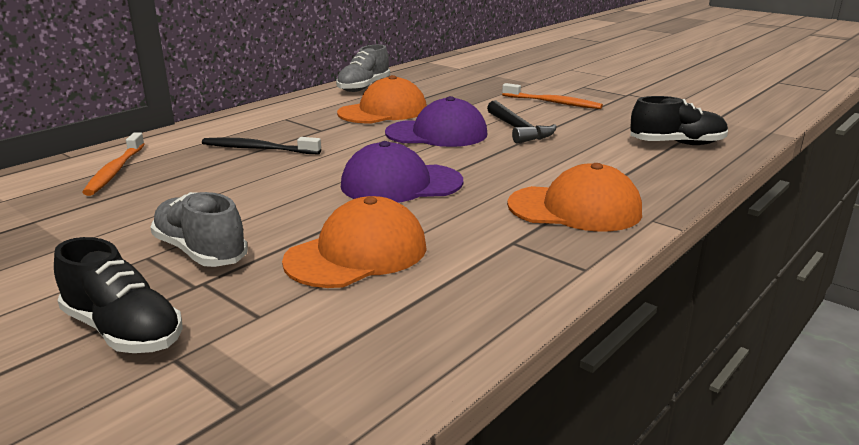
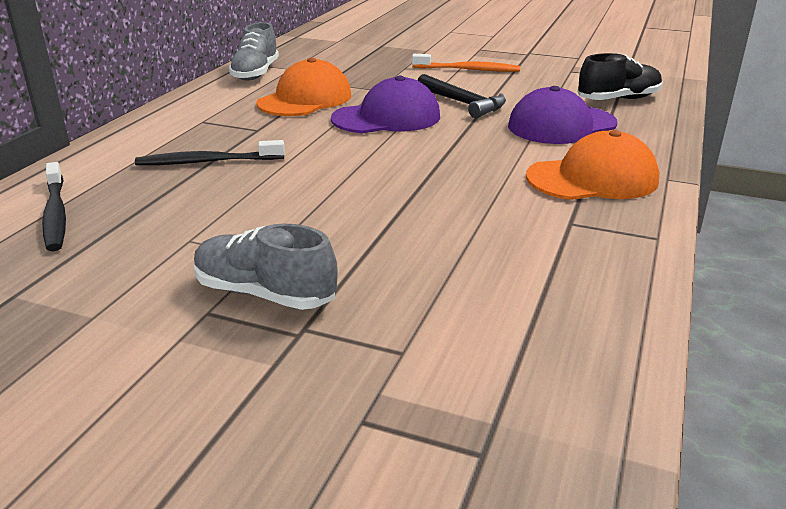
camera: 20 degrees left, 5 degrees up
(115, 171) = (55, 214): orange toothbrush -> black toothbrush
(123, 331) = (271, 403): black shoe -> none
(357, 254) = (435, 263): orange cap -> none
(401, 184) = (404, 179): purple cap -> purple cap (561, 125)

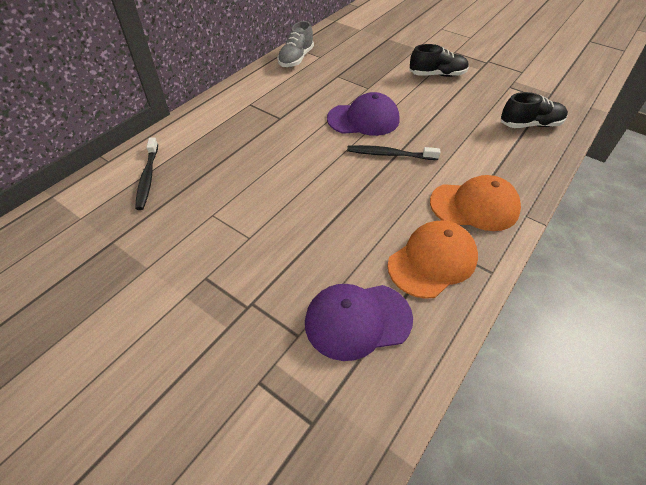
camera: 15 degrees right, 20 degrees up
(207, 162) = (241, 145): black toothbrush -> black toothbrush (389, 154)
(264, 294) = (239, 270): grey shoe -> none
(305, 99) = (318, 91): orange cap -> orange cap (432, 261)
(463, 103) = (419, 112): black hammer -> none
(468, 70) = (437, 75): orange toothbrush -> black shoe
(561, 125) = (477, 146): purple cap -> purple cap (357, 320)

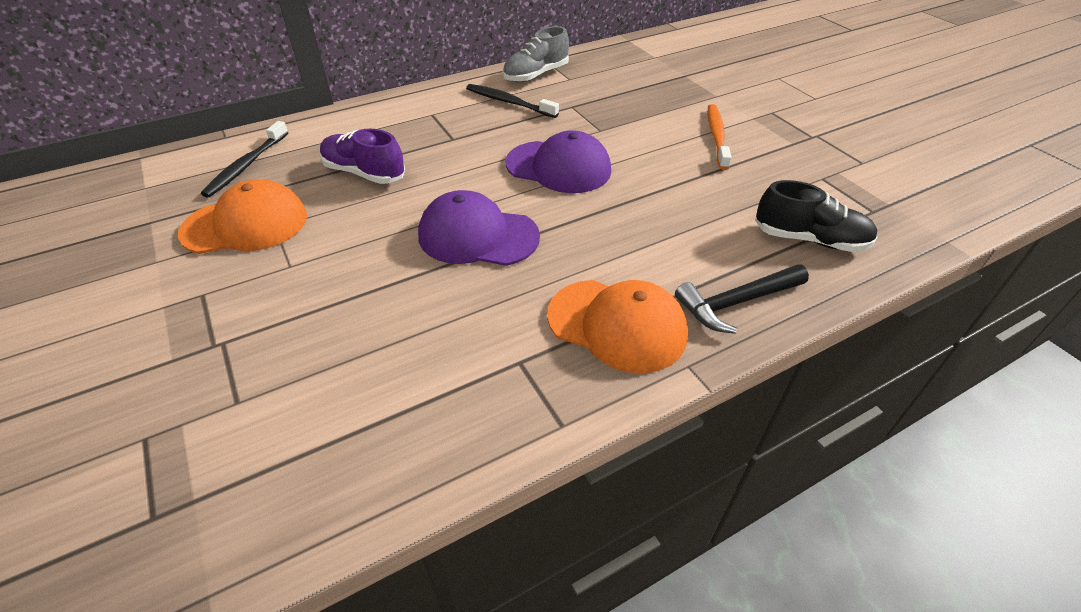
camera: 25 degrees right, 5 degrees down
(241, 159) = (364, 173): none -> purple shoe
(357, 320) = (321, 414): purple cap -> purple cap (478, 236)
(389, 154) = (554, 220): black toothbrush -> black toothbrush (509, 102)
(432, 261) = (488, 377): orange cap -> orange cap (245, 224)
(437, 75) = (717, 136): black shoe -> orange toothbrush
(522, 172) = (736, 302): none -> black hammer

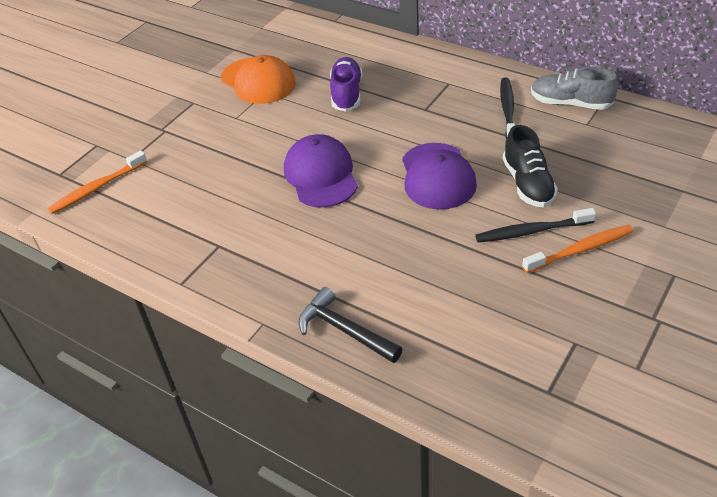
camera: 65 degrees right, 0 degrees up
(246, 165) = (312, 46): black toothbrush -> black toothbrush (531, 231)
(254, 469) = (97, 188): none -> orange toothbrush
(617, 325) = (278, 276): orange cap -> none
(809, 239) = (462, 355): black shoe -> black shoe (528, 184)

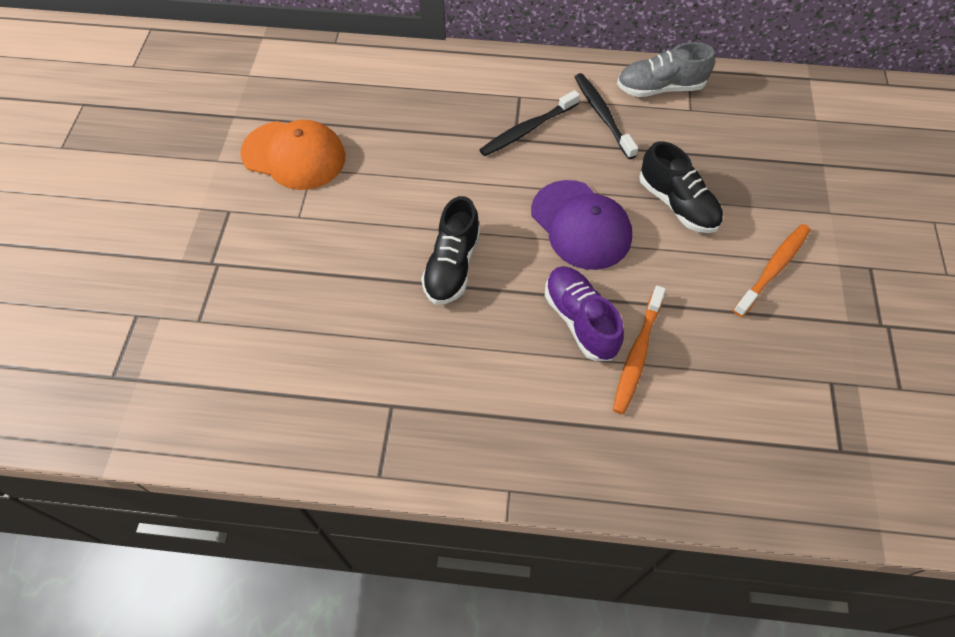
camera: 30 degrees left, 15 degrees up
(97, 188) = (180, 380): orange toothbrush -> orange toothbrush (637, 355)
(321, 175) = (452, 266): purple cap -> black shoe
(344, 330) = (603, 462): black hammer -> none
(346, 94) = (413, 144): purple shoe -> purple shoe (580, 320)
(531, 231) = (715, 262): black toothbrush -> black toothbrush (527, 129)

